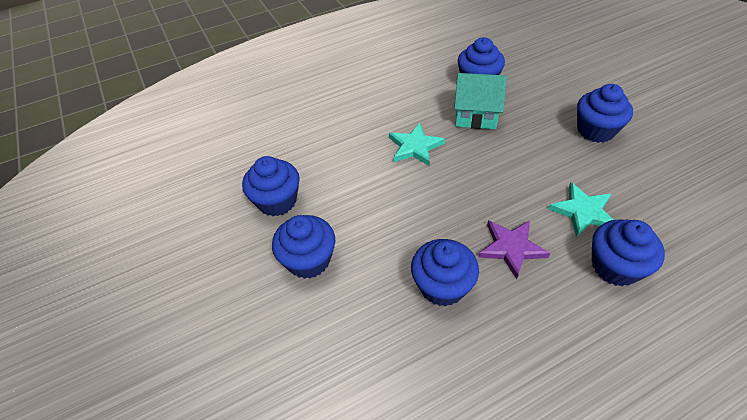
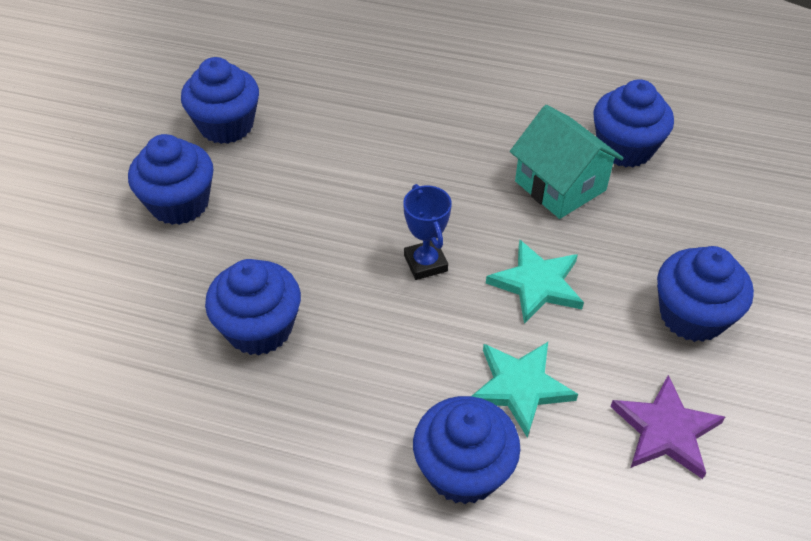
camera: 40 degrees right, 0 degrees up
(415, 147) = (435, 171): turquoise star -> turquoise star (537, 284)
(471, 191) = (425, 263): none -> blue trophy
(511, 248) = (379, 354): purple star -> purple star (665, 430)

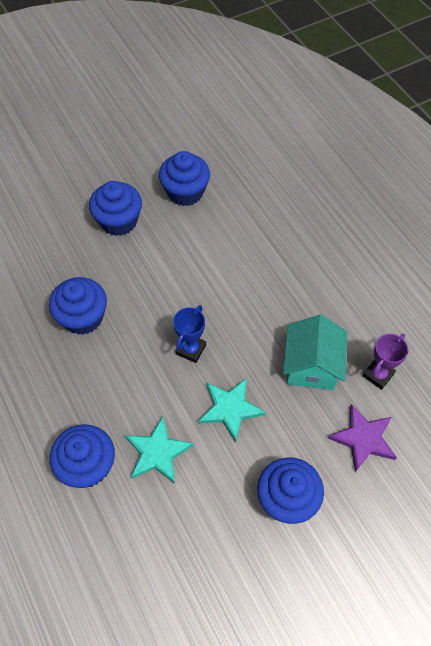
camera: 45 degrees right, 10 degrees up
(625, 148) = (378, 375): blue cupcake -> purple trophy
(665, 430) = (196, 539): purple star -> purple star (363, 438)

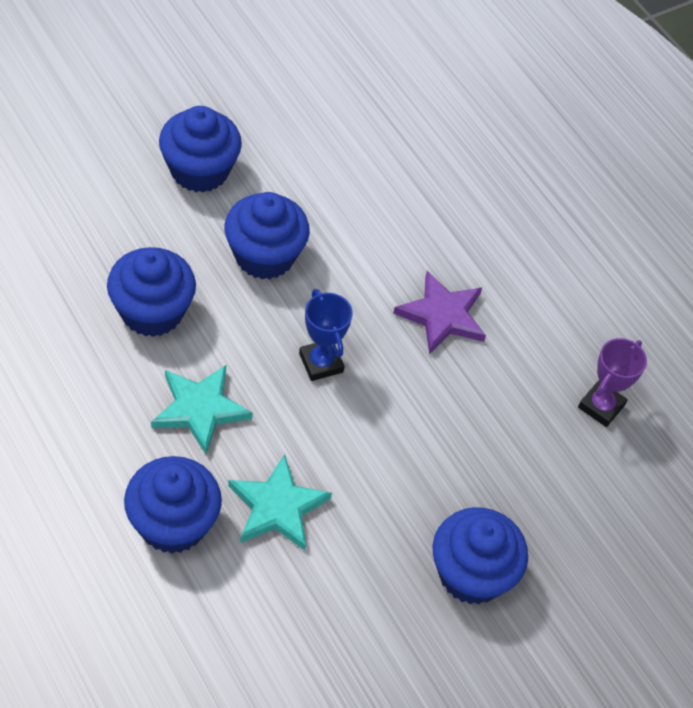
camera: 10 degrees left, 5 degrees down
(185, 192) = (302, 131): blue cupcake -> blue cupcake (264, 256)
(191, 349) = (321, 363): blue trophy -> blue trophy turned 45 degrees counterclockwise
(230, 409) = (384, 449): turquoise star -> turquoise star (200, 409)
(311, 366) = (503, 391): turquoise house -> none
(363, 438) = (580, 494): purple star -> purple star (442, 315)

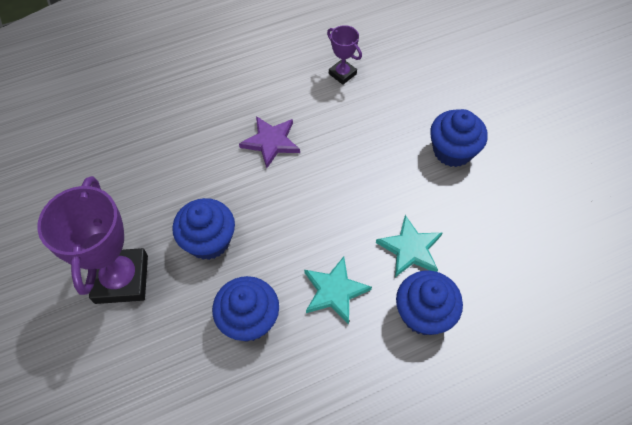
camera: 75 degrees left, 5 degrees up
(199, 170) = (121, 279): blue cupcake -> purple trophy
(321, 363) = (302, 214): blue trophy -> none

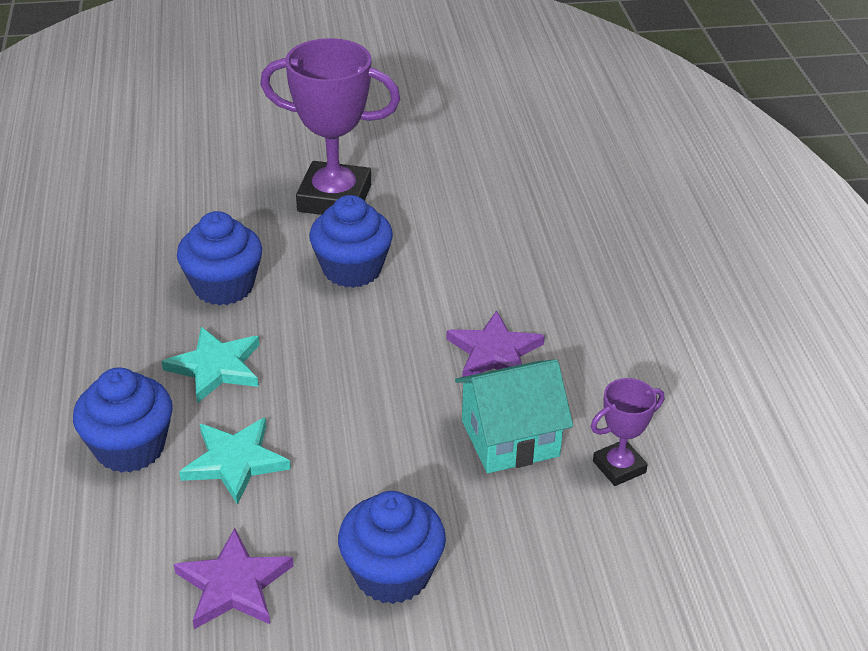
camera: 105 degrees right, 20 degrees down
(339, 121) = (510, 438): none -> turquoise house
(493, 218) = (234, 584): none -> purple star

